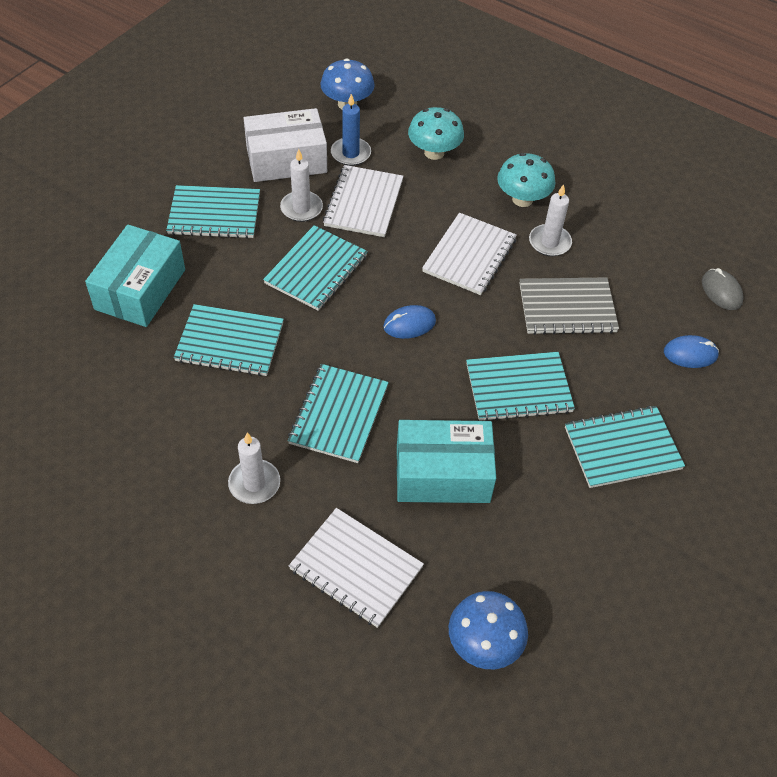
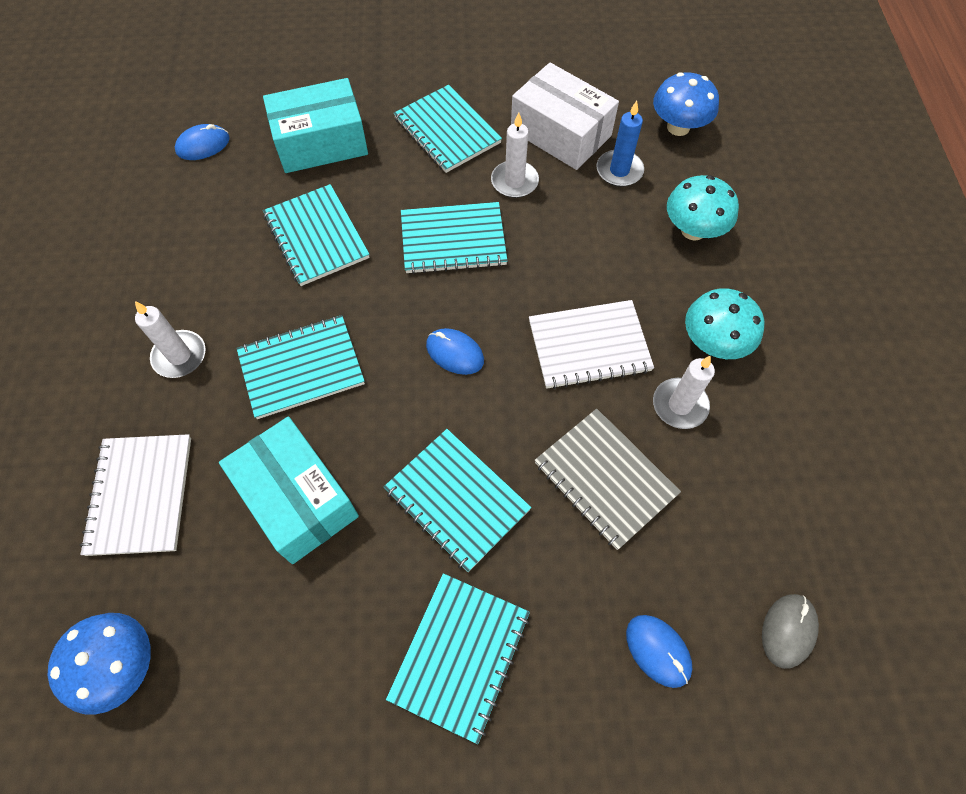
camera: 55 degrees right, 10 degrees up
(54, 362) = (203, 145): none -> blue mouse
(364, 203) = (568, 220): white notebook -> none
(622, 448) = (460, 655): turquoise notebook -> turquoise notebook turned 75 degrees clockwise

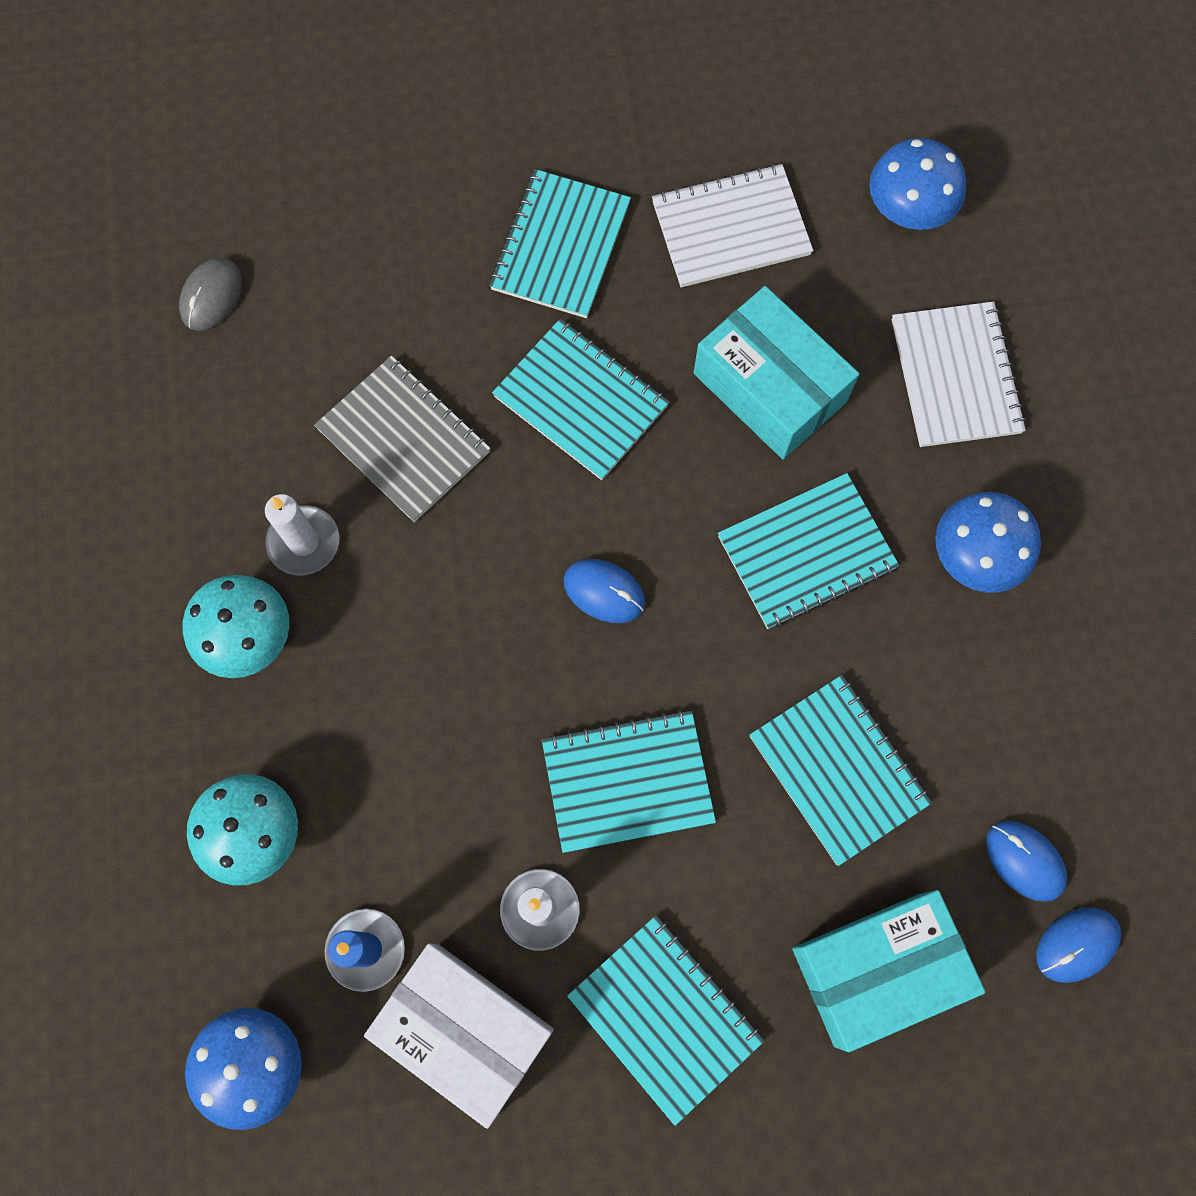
camera: 175 degrees right, 10 degrees up
(180, 356) = (974, 556): white candle -> blue mushroom
(589, 346) = (421, 618): white notebook -> white notebook (731, 228)
(658, 650) = (353, 267): blue mouse -> blue mouse (1024, 861)

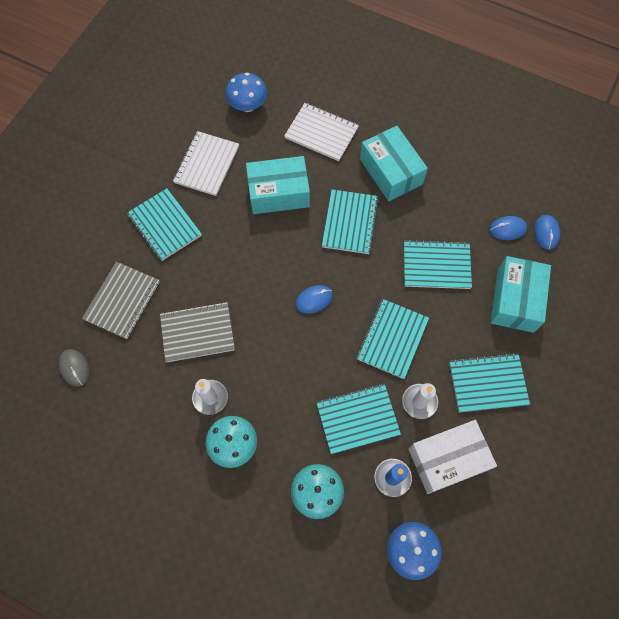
camera: 55 degrees left, 5 degrees down
(375, 281) = (122, 301): none -> grey notebook
(580, 401) = (233, 259): turquoise notebook -> turquoise notebook (357, 419)
(974, 556) = (390, 171): blue mushroom -> turquoise box

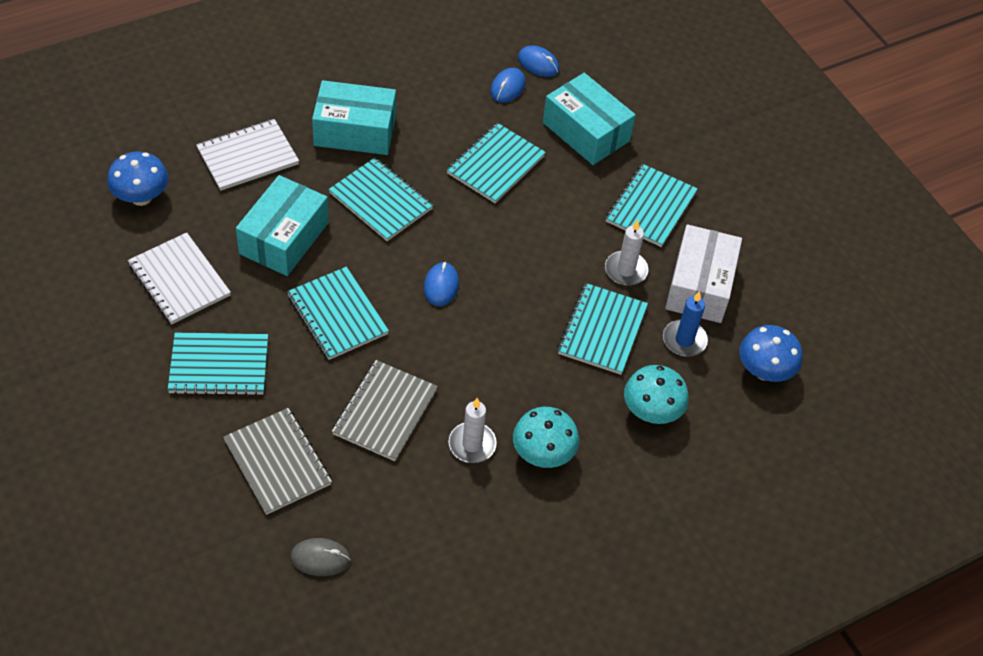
camera: 60 degrees left, 15 degrees down
(392, 339) = (542, 249): turquoise notebook -> turquoise notebook (337, 315)

